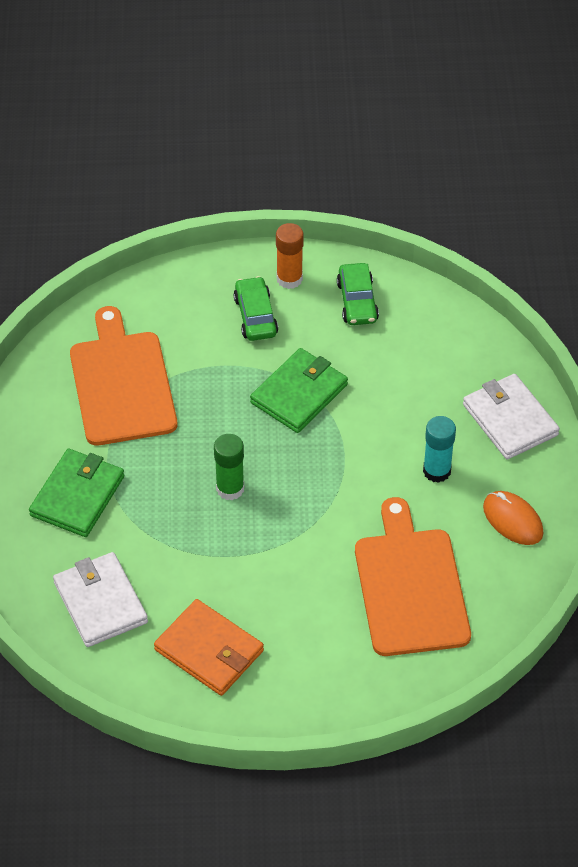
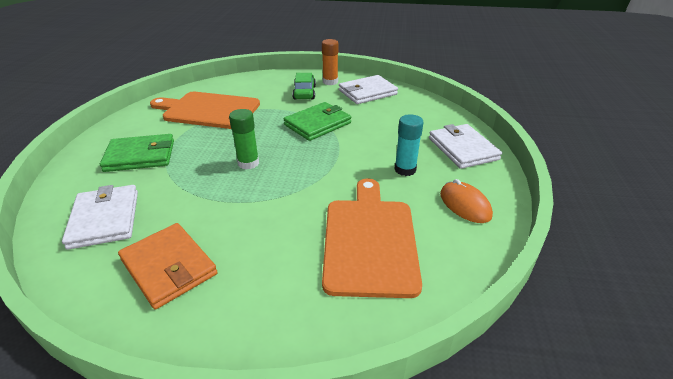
camera: 10 degrees right, 15 degrees down
(77, 496) = (140, 156): green wallet -> green wallet turned 45 degrees clockwise
(122, 384) = (208, 110): orange cutting board -> orange cutting board turned 75 degrees counterclockwise
(357, 301) = (367, 92): green car -> white wallet

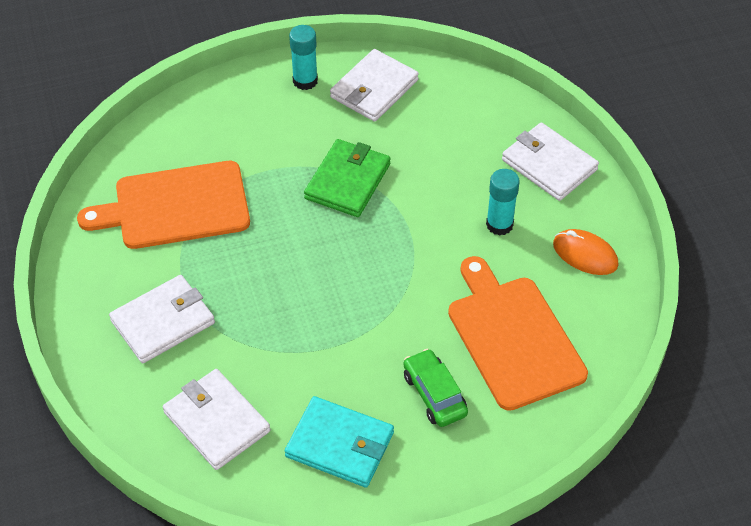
camera: 25 degrees left, 15 degrees up
(140, 156) = (163, 321): green wallet -> white wallet
(169, 267) = (340, 444): orange wallet -> turquoise wallet
(248, 163) = (310, 282): green glue stick -> none
(304, 92) = (284, 120): green car -> green car (434, 394)
(330, 82) = (305, 81): orange glue stick -> turquoise glue stick

